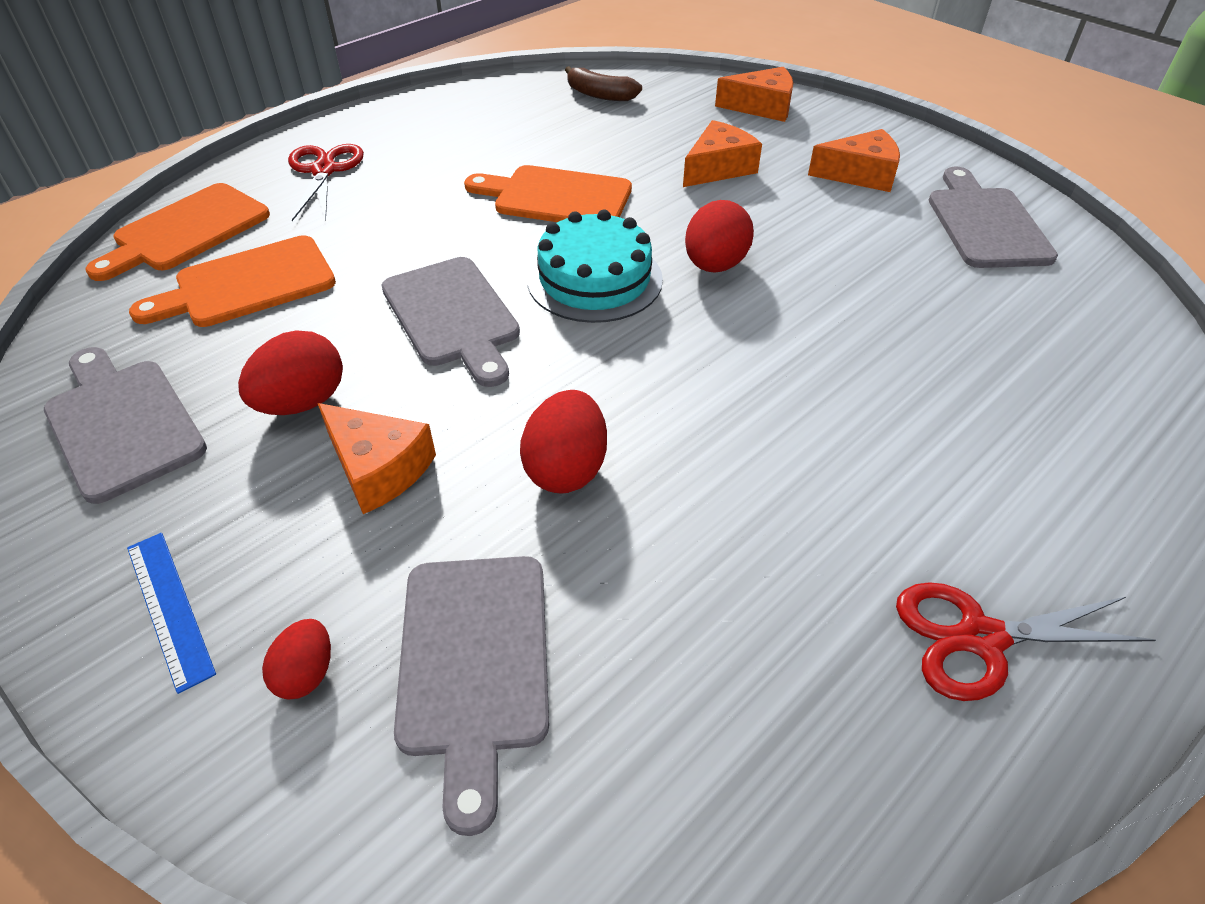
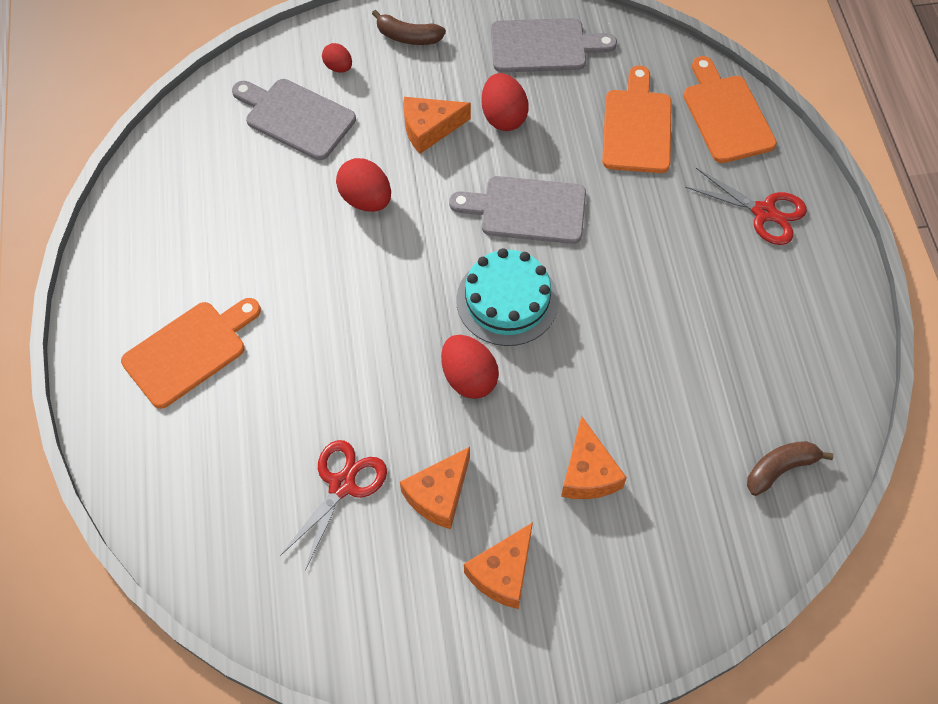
camera: 125 degrees right, 15 degrees up
(170, 607) = (408, 37): blue ruler -> brown banana
(556, 197) = (623, 335): orange cutting board -> orange cutting board (190, 351)
(762, 107) = (668, 591): orange cheese -> orange cheese (439, 494)
(980, 638) = (146, 290): red scissors -> red scissors (342, 485)
(986, 224) = (374, 602): grey cutting board -> none

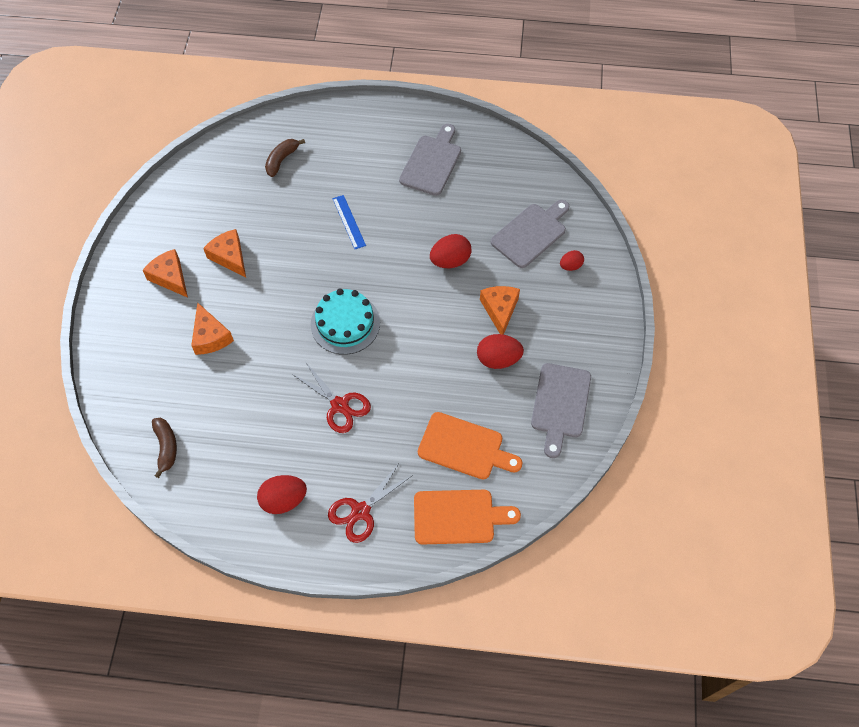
camera: 105 degrees right, 0 degrees up
(190, 351) = (369, 154): orange cutting board -> none
(329, 343) = (349, 222): none -> blue ruler
(342, 485) = (255, 212): red scissors -> red scissors (340, 405)
(408, 37) = (590, 315): brown banana -> brown banana (282, 160)
(469, 378) = (298, 289): red egg -> red egg (284, 500)
(527, 210) = (412, 353): grey cutting board -> grey cutting board (432, 162)
(588, 472) = (210, 337): orange cheese -> orange cheese turned 120 degrees counterclockwise

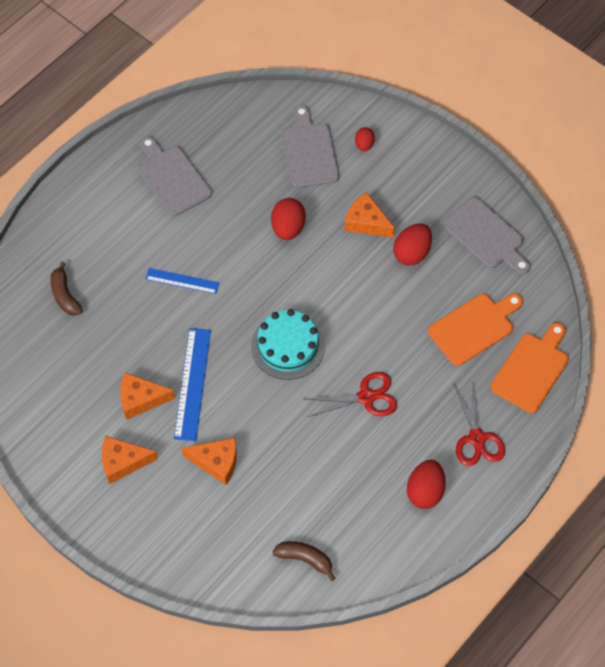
camera: 55 degrees left, 0 degrees up
(266, 281) = (192, 384): none -> blue ruler

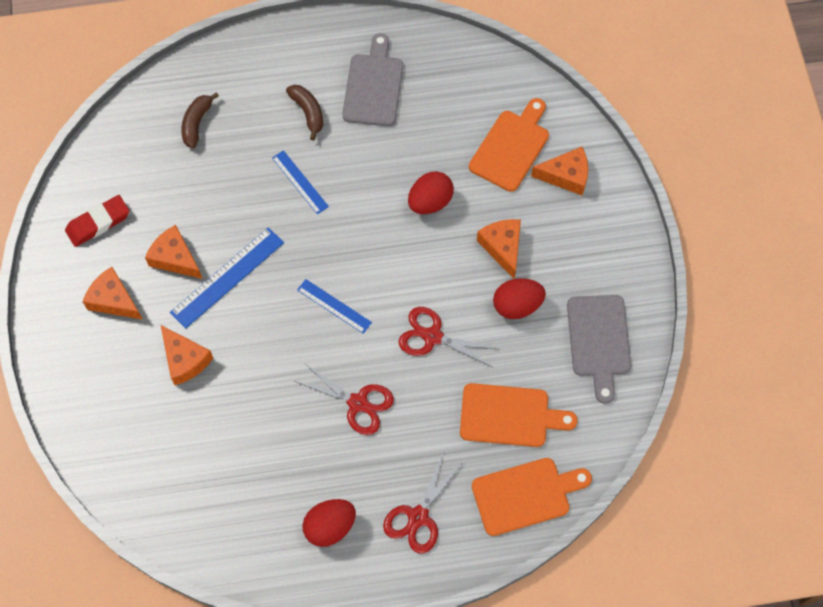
camera: 40 degrees right, 5 degrees up
(57, 418) = (98, 223): none -> red eraser
(288, 346) = (334, 306): turquoise cake -> blue ruler
(305, 559) = (178, 501): brown banana -> brown banana (308, 112)
(309, 152) = (511, 147): grey cutting board -> orange cutting board
(364, 145) = (566, 176): red egg -> orange cheese
(375, 315) = (432, 336): none -> red scissors

